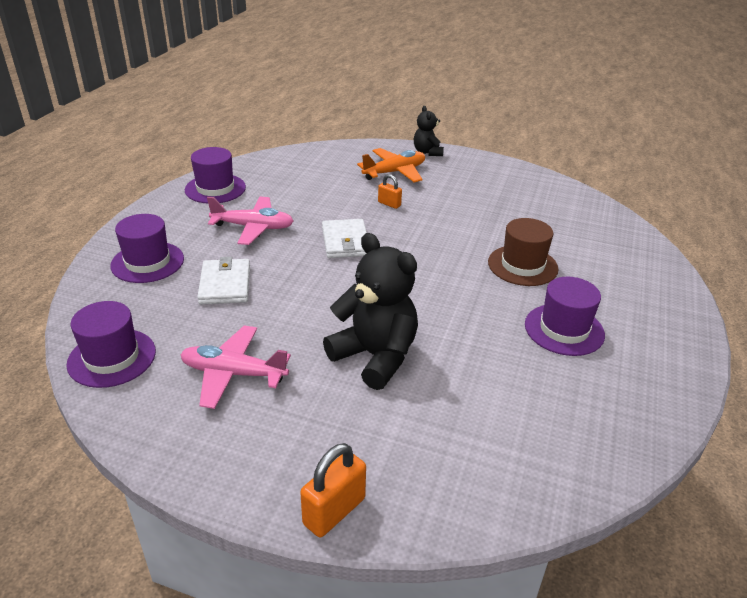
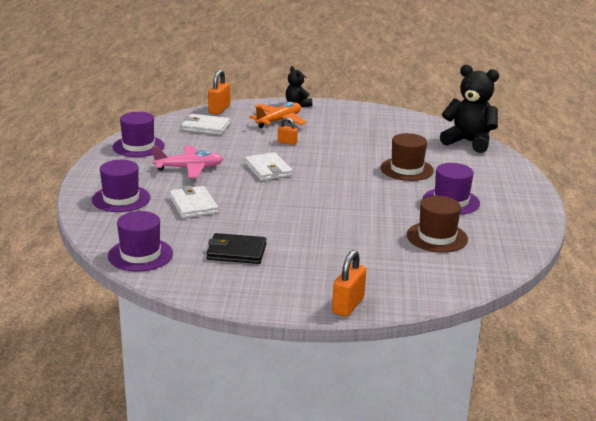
camera: 15 degrees left, 10 degrees down
(233, 373) = (236, 252): pink plane -> black wallet
(305, 171) = (205, 127): none -> white wallet
(334, 149) = (219, 109): none -> orange padlock
(375, 356) = (330, 231): black teddy bear -> black teddy bear (468, 142)
(520, 394) = (437, 237): none -> brown hat

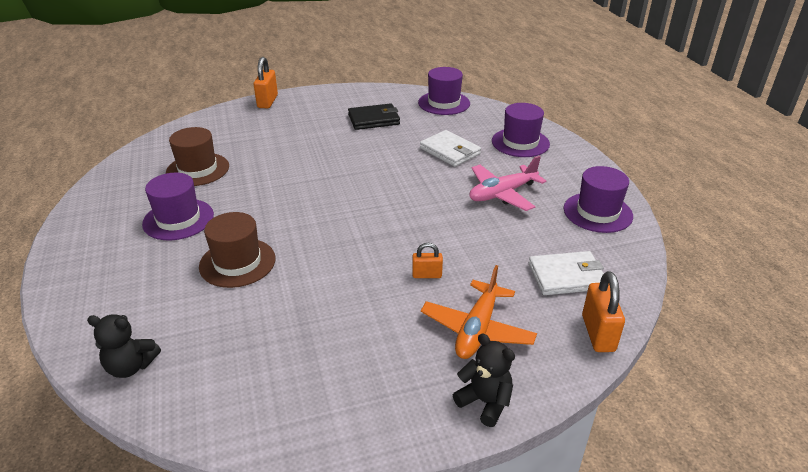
camera: 160 degrees right, 10 degrees up
(268, 169) = (415, 215): white wallet -> none
(468, 142) = (131, 366): black teddy bear -> black teddy bear, size x0.55

